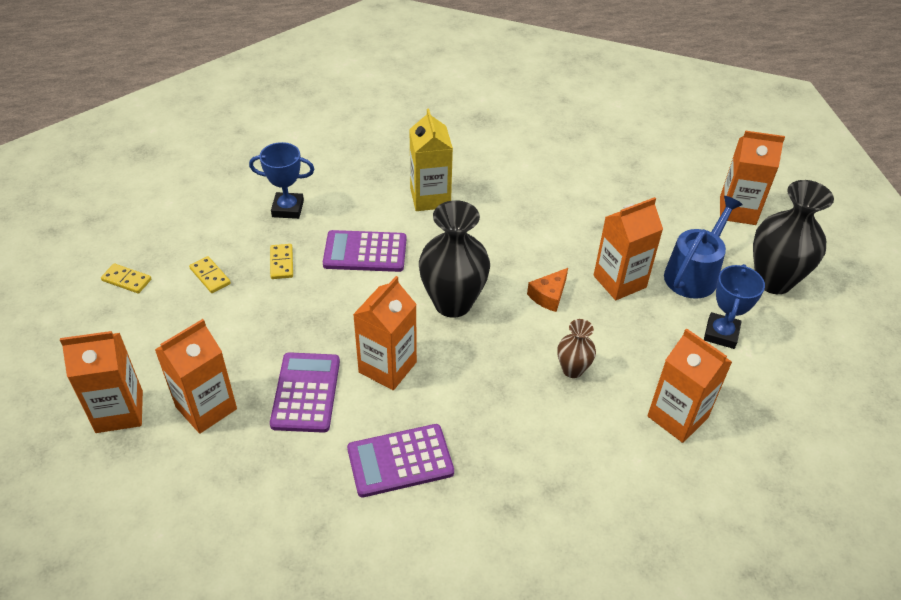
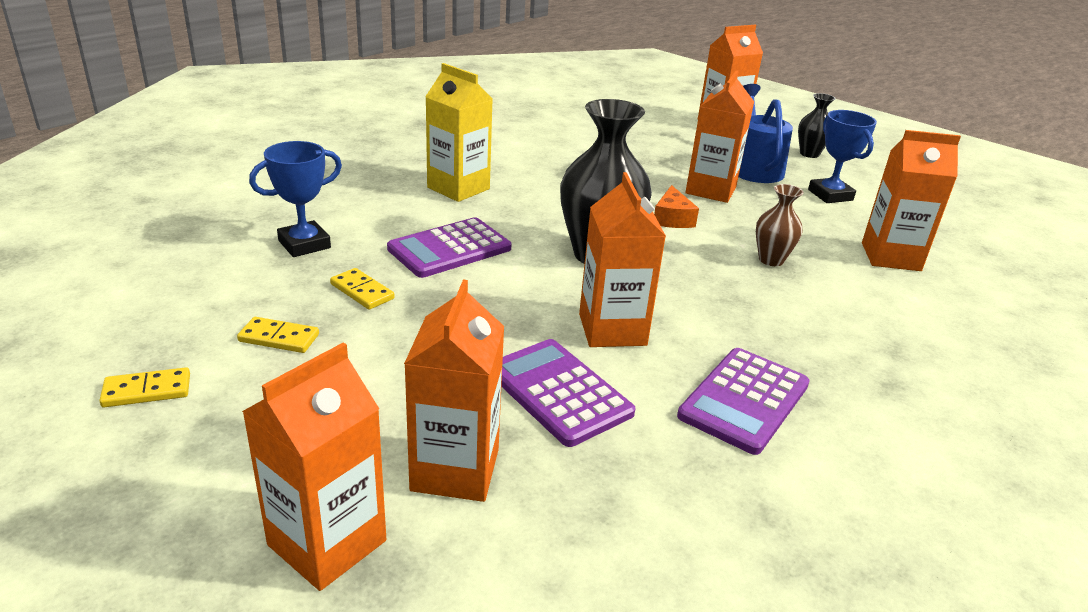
camera: 40 degrees left, 15 degrees down
(773, 280) = (809, 154): black vase -> black vase, size x0.52

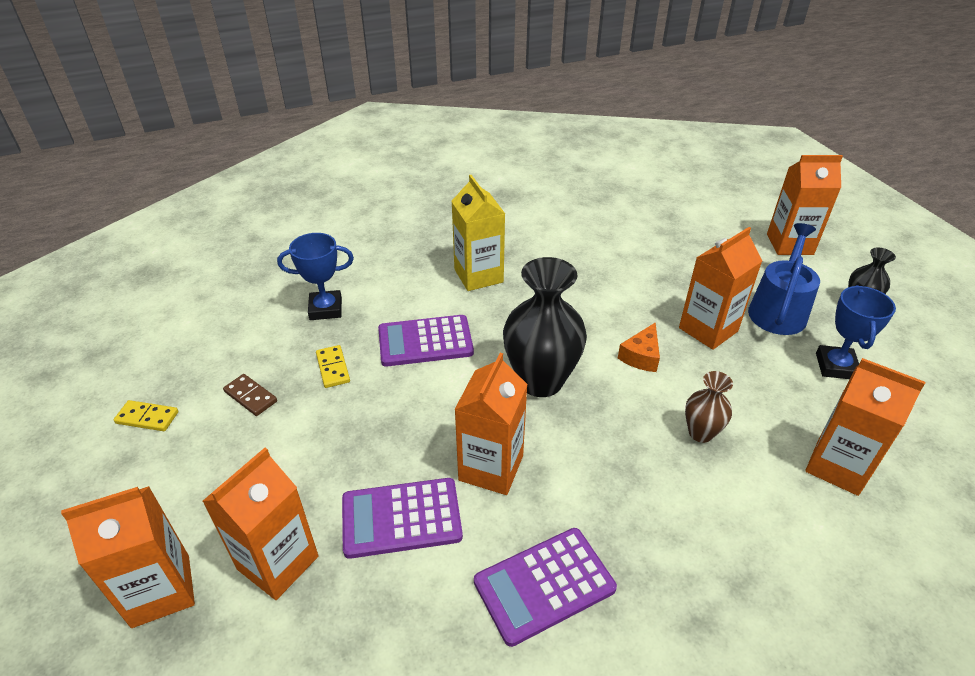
camera: 30 degrees right, 10 degrees up
(279, 338) = (250, 396): yellow domino -> brown domino
(559, 392) = (401, 518): purple calculator -> purple calculator turned 90 degrees counterclockwise

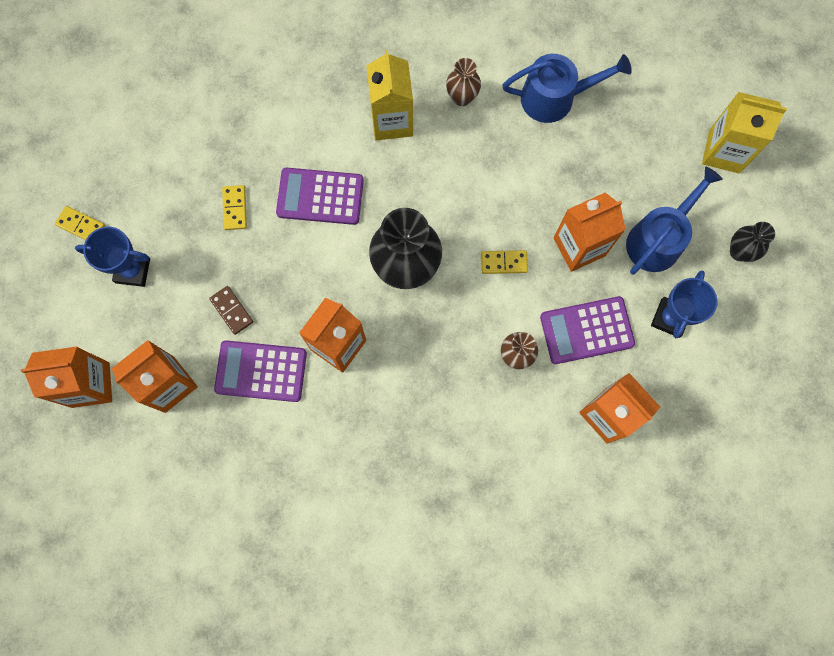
camera: 15 degrees right, 35 degrees up
(250, 396) = (163, 223): brown domino -> brown domino (232, 310)
(326, 309) = (239, 132): blue trophy -> blue trophy (133, 270)
(538, 250) = (462, 97): none -> brown vase
(544, 585) = (346, 450): purple calculator -> purple calculator (586, 330)
(621, 237) = (555, 98): none -> blue watering can
(641, 356) = (504, 262): orange cheese -> yellow domino
(789, 244) = (724, 151): orange carton -> yellow carton

